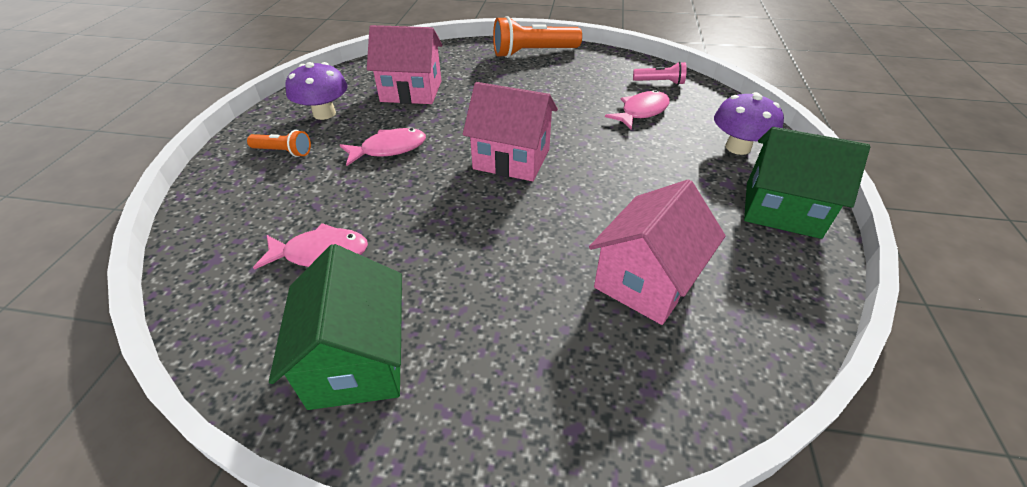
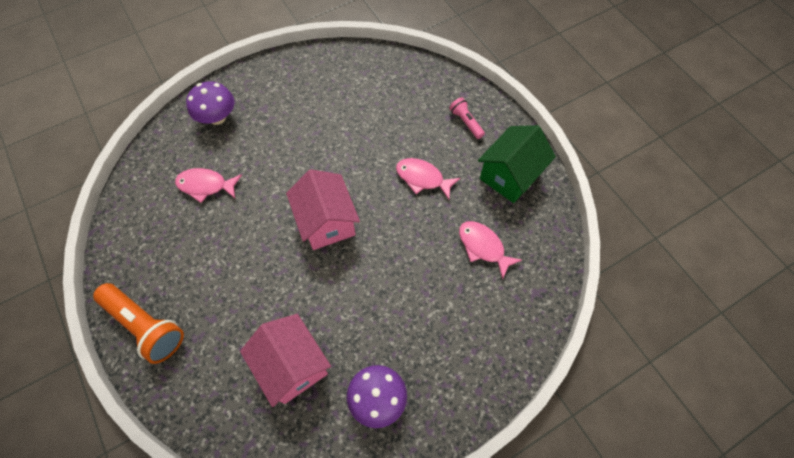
camera: 130 degrees left, 20 degrees up
(283, 152) = (440, 369): orange flashlight -> none
(389, 149) = (377, 303): pink fish -> pink fish (422, 178)
(646, 280) = (372, 108): pink house -> none
(660, 82) = (145, 197): pink flashlight -> pink flashlight (466, 122)
(782, 209) = (271, 80): green house -> none

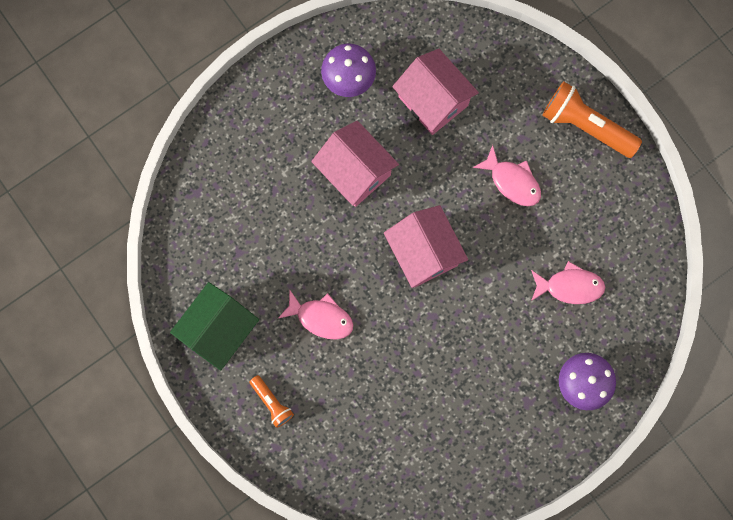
camera: 175 degrees right, 15 degrees up
(381, 299) = (355, 172): none -> pink house
(466, 122) = (272, 403): pink flashlight -> orange flashlight
(483, 247) = (250, 238): pink fish -> pink fish (512, 181)

